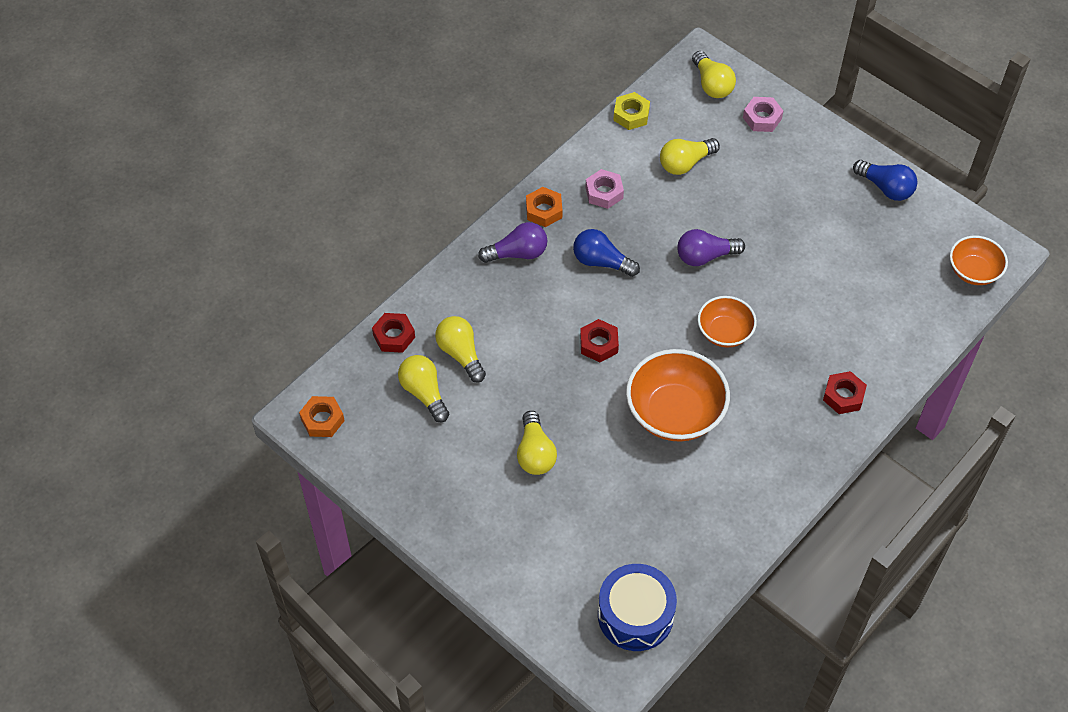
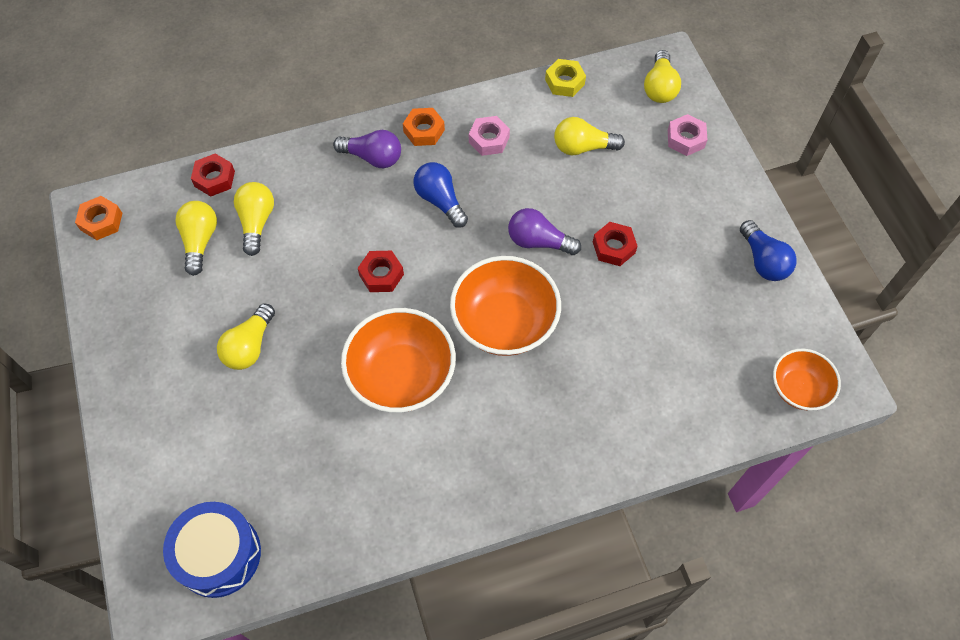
camera: 30 degrees right, 5 degrees up
(724, 332) = (504, 323): orange bowl -> orange bowl, size x1.69
(843, 396) = (575, 446): red nut -> red nut (613, 247)

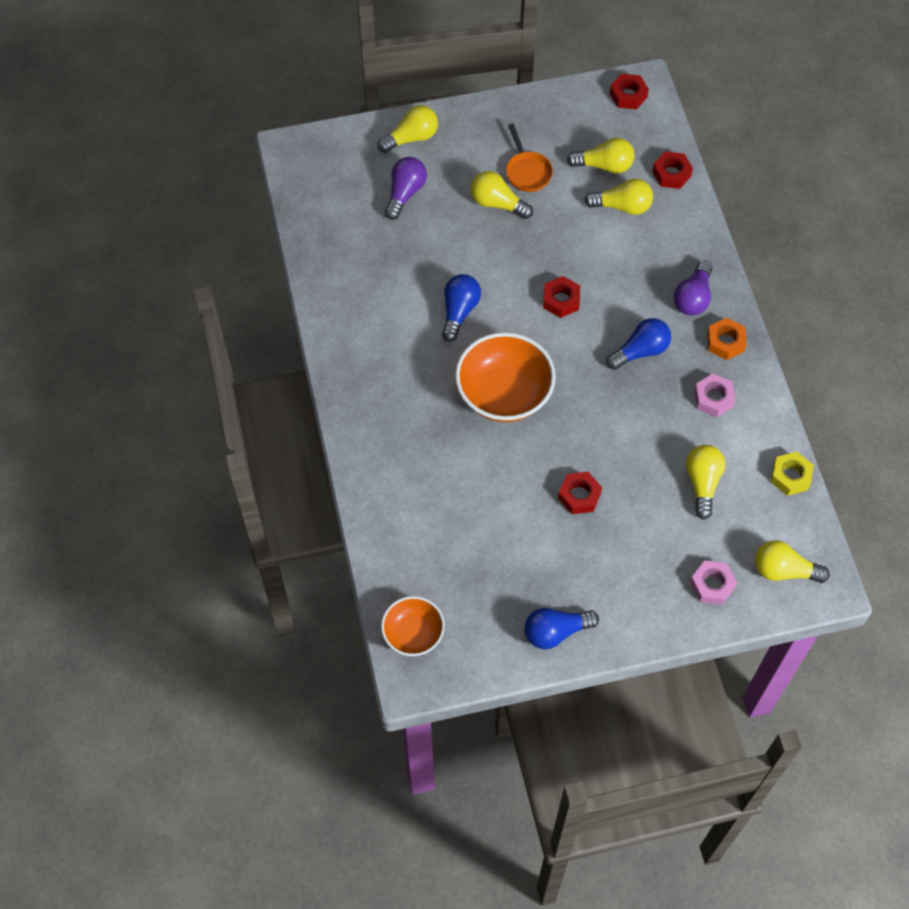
camera: 95 degrees right, 0 degrees up
(101, 221) = (628, 95): orange nut -> red nut
(144, 452) = (411, 138): none -> yellow light bulb
(204, 317) = (527, 171): none -> orange pan
(218, 554) = (323, 187): blue drum -> none
(401, 376) = (459, 311): orange bowl -> blue light bulb
(538, 242) = (589, 431): purple light bulb -> purple light bulb (405, 193)

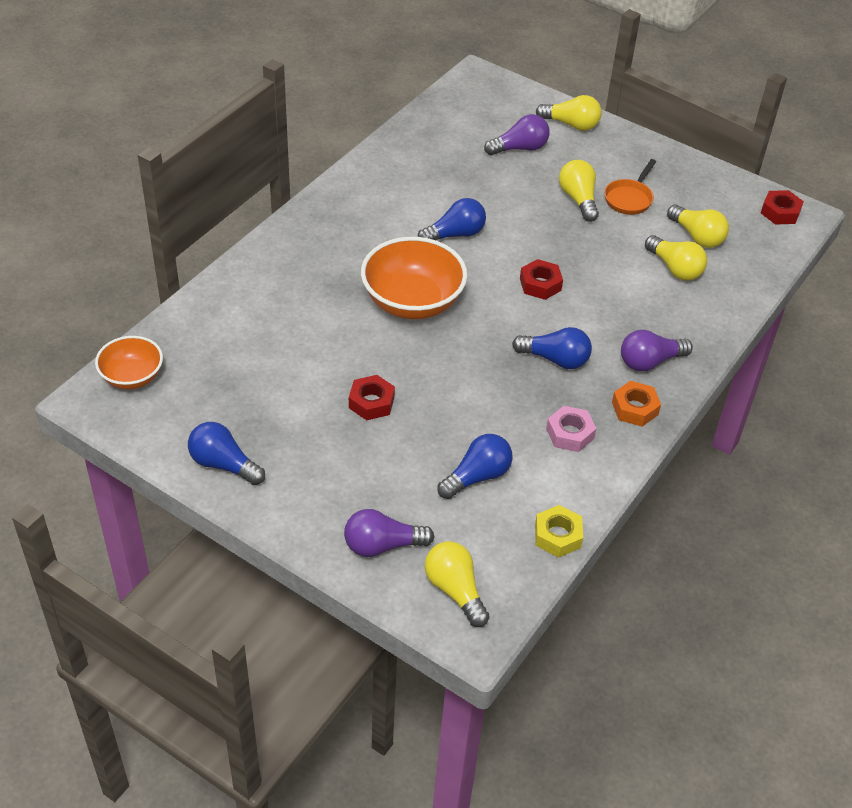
camera: 45 degrees right, 15 degrees down
(671, 174) = (747, 279): red nut -> none
(702, 483) = (477, 476): yellow light bulb -> blue light bulb
(712, 585) = (382, 545): pink nut -> purple light bulb

